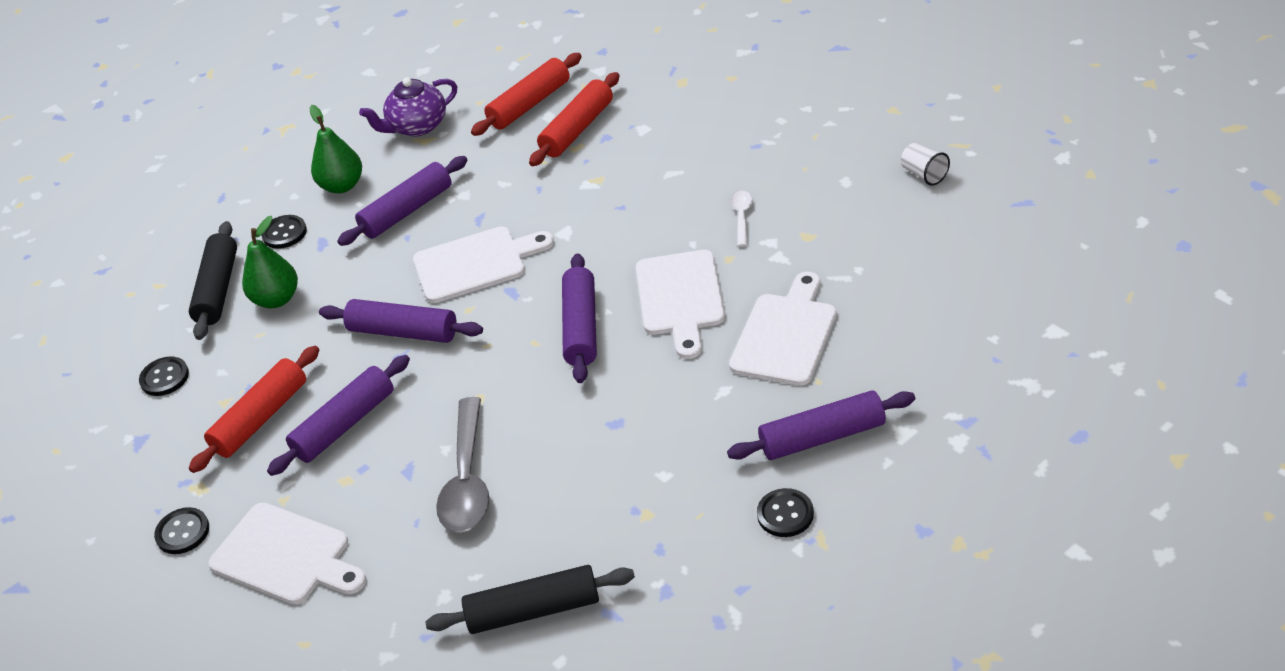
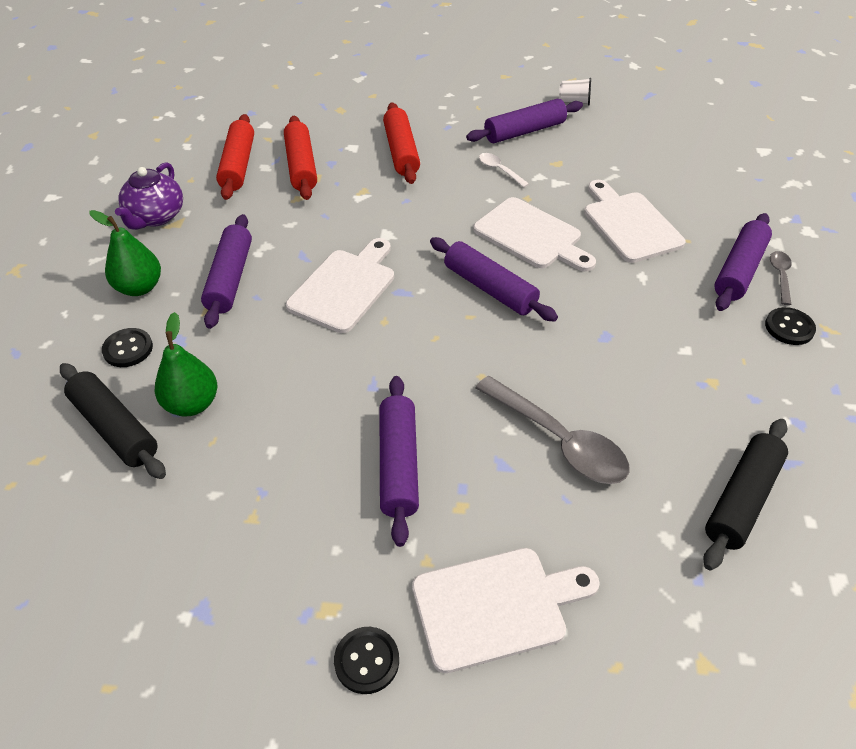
camera: 50 degrees left, 5 degrees up
(164, 378) = (155, 536): black button -> none
(260, 418) = (310, 508): red rolling pin -> red rolling pin (401, 152)
(403, 332) = (351, 366): purple rolling pin -> purple rolling pin (524, 131)
(854, 465) = (780, 276): none -> grey spoon

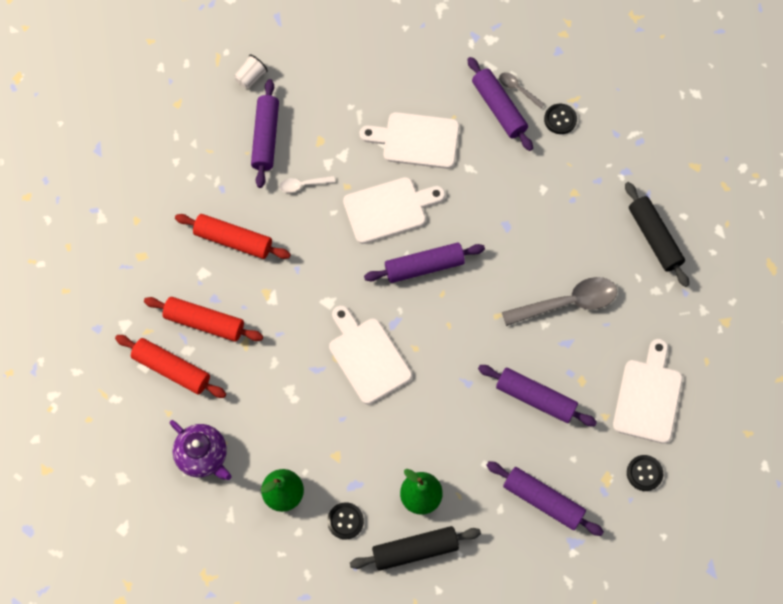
camera: 60 degrees left, 20 degrees up
(230, 279) = (311, 429): purple rolling pin -> purple rolling pin (543, 501)

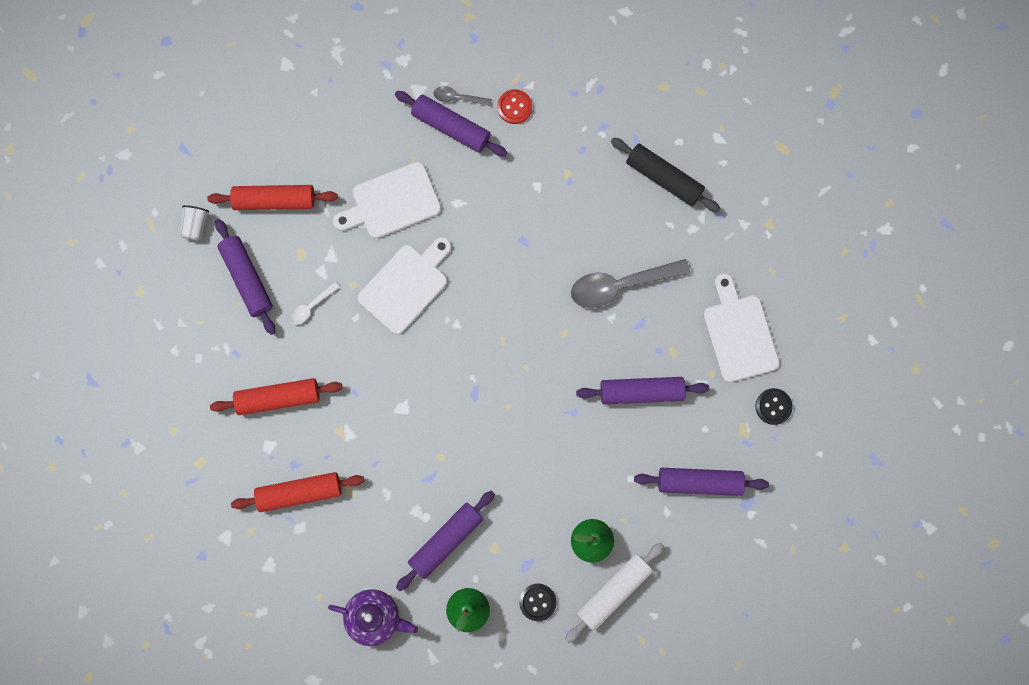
camera: 30 degrees left, 10 degrees up
(172, 369) = (296, 554): red rolling pin -> red rolling pin (274, 200)
(367, 357) = (469, 439): white cutting board -> none
(415, 550) = (613, 592): black rolling pin -> white rolling pin
(424, 266) = (471, 323): purple rolling pin -> purple rolling pin (446, 541)
(560, 119) = (514, 107): black button -> red button
(567, 303) = (620, 285): grey spoon -> grey spoon turned 150 degrees counterclockwise

